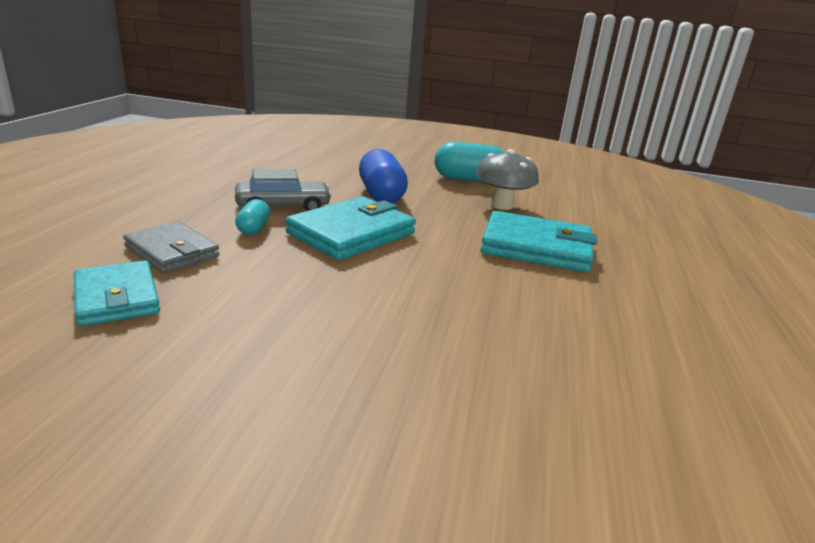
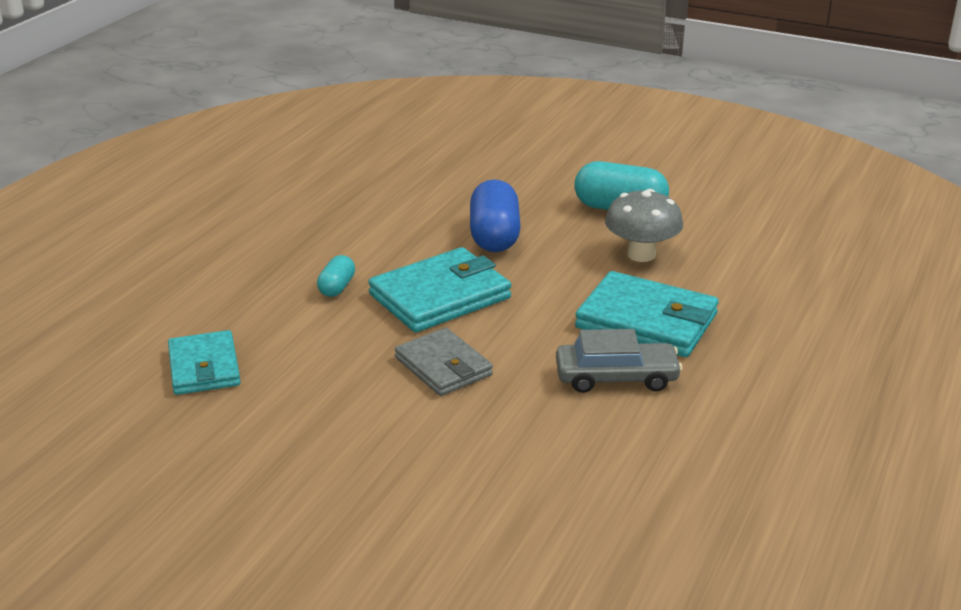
camera: 15 degrees right, 5 degrees up
(172, 251) = (253, 316): grey wallet -> grey wallet (443, 366)
(283, 206) = (374, 255): grey car -> grey car (616, 377)

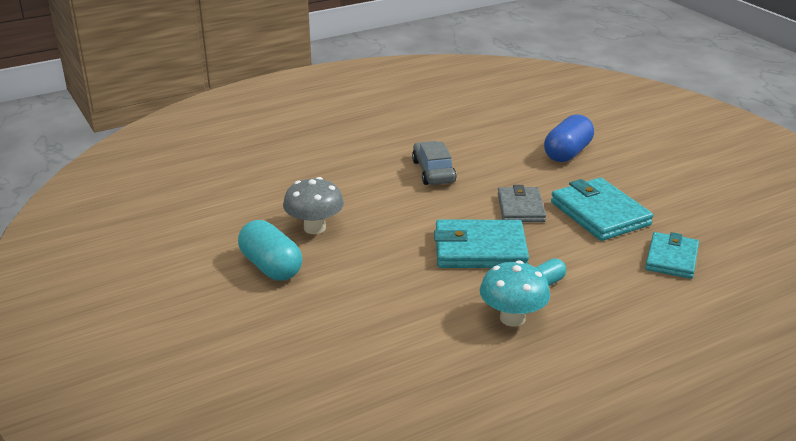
camera: 145 degrees left, 0 degrees up
(344, 245) = (512, 318): none -> turquoise mushroom
(494, 237) = (391, 280): blue capsule -> blue capsule (567, 153)
(616, 377) = (433, 171): grey car -> grey car turned 45 degrees clockwise
(646, 321) = (376, 190): turquoise wallet -> turquoise wallet (600, 214)

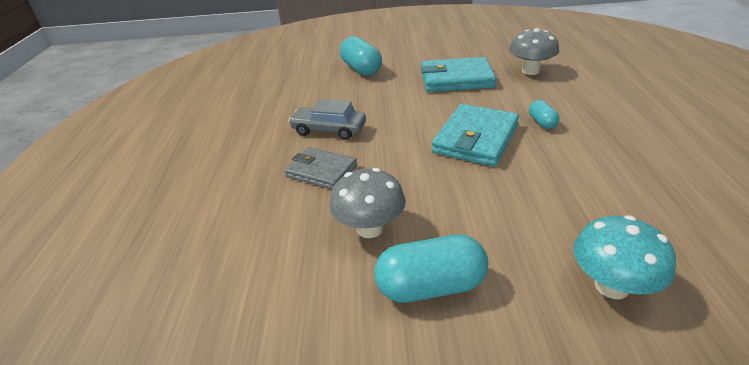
camera: 60 degrees left, 5 degrees up
(512, 318) = (589, 150): turquoise mushroom -> turquoise mushroom (611, 286)
(520, 208) = (424, 105): grey wallet -> grey wallet (321, 171)
(567, 153) = (361, 69): blue capsule -> turquoise capsule
(671, 258) = (530, 71): turquoise wallet -> grey mushroom

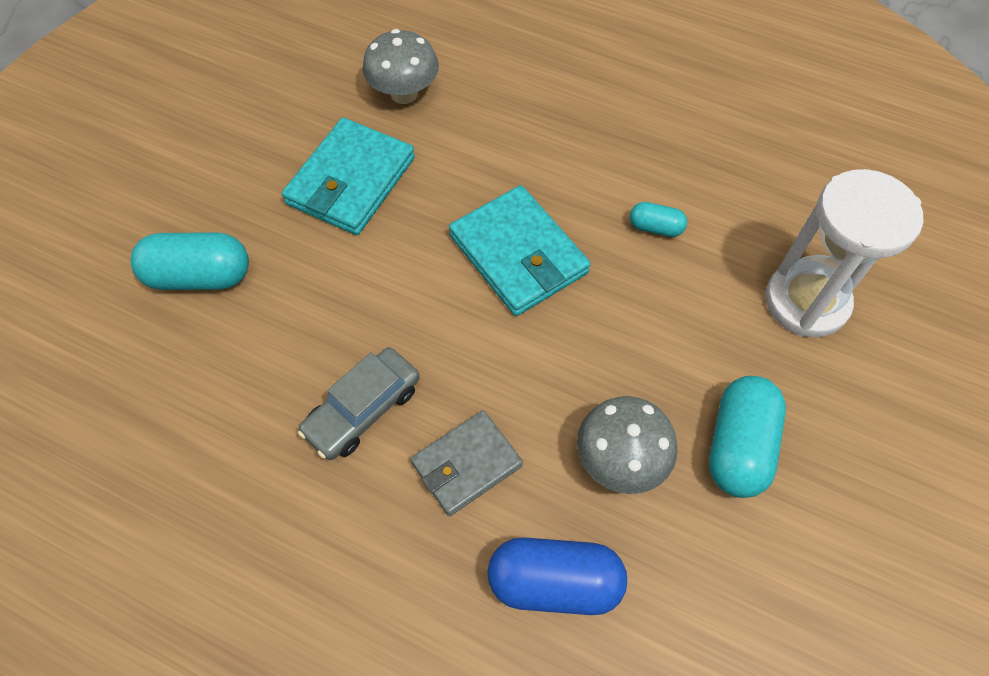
camera: 65 degrees left, 25 degrees up
(266, 230) = (554, 582): none -> blue capsule
(542, 122) = (533, 170): turquoise capsule -> turquoise capsule (655, 227)
(611, 286) = (806, 301): turquoise mushroom -> white hourglass

